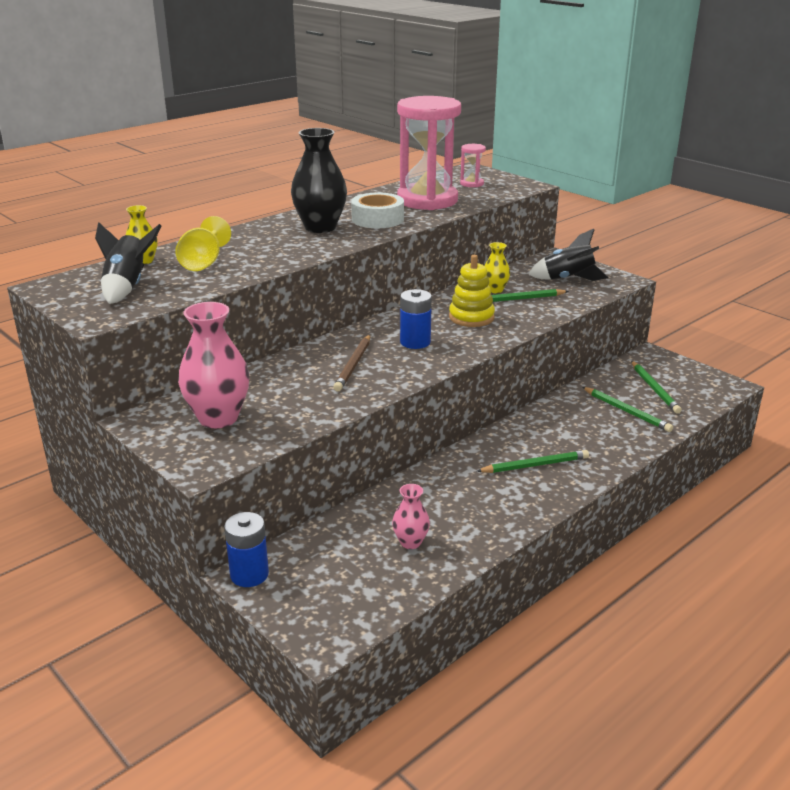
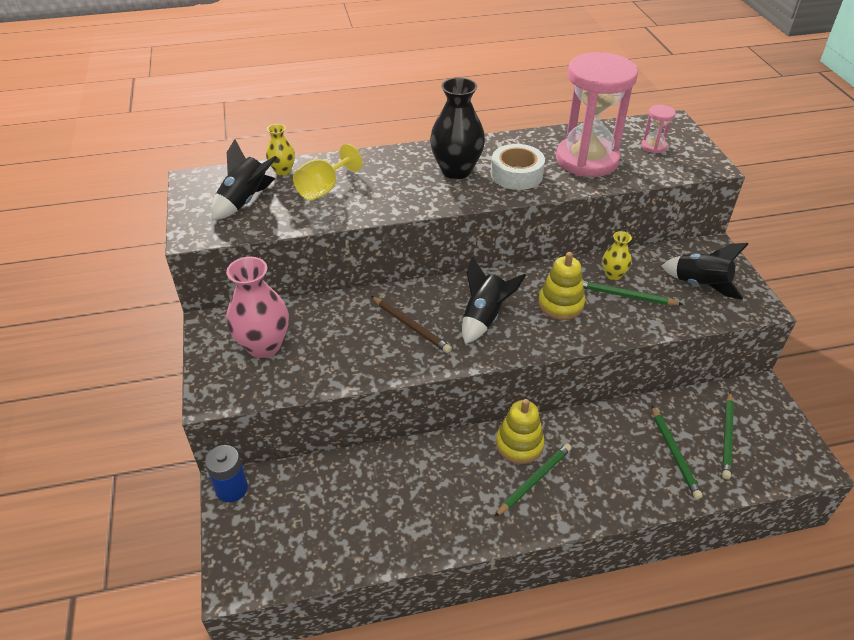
camera: 30 degrees right, 15 degrees up
(353, 365) = (411, 326): brown pencil -> brown pencil turned 90 degrees counterclockwise
(410, 542) = (367, 516): pink vase -> none
(415, 342) = (484, 318): blue battery -> black rocket
(499, 447) = (519, 444): none -> yellow stacking toy
(535, 465) = (534, 480): green pencil -> green pencil turned 60 degrees counterclockwise

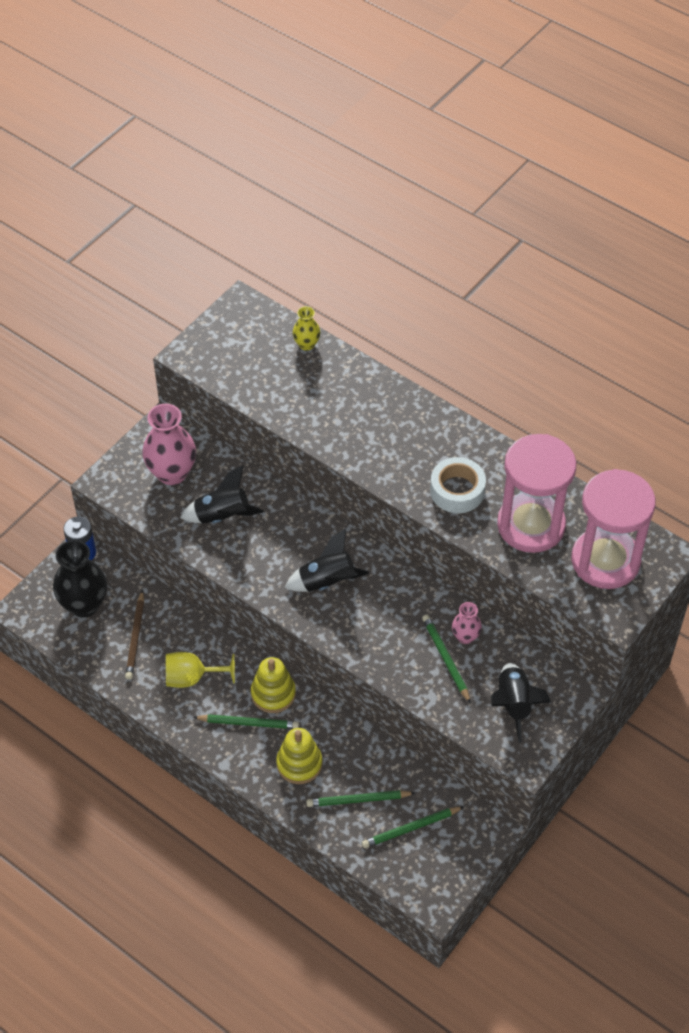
camera: 50 degrees right, 10 degrees up
(245, 201) = (249, 352): black rocket -> black rocket (222, 516)
(323, 189) = (310, 386): yellow goblet -> yellow goblet (192, 678)
(411, 326) = (273, 543): brown pencil -> brown pencil (135, 637)
(456, 170) = (421, 449): black vase -> black vase (84, 605)
(560, 304) = (391, 621): yellow stacking toy -> yellow stacking toy (299, 764)
(613, 275) = (465, 637): yellow vase -> pink vase
(653, 146) = (605, 561): pink hourglass -> pink hourglass, size x2.43
(674, 453) = (358, 800): green pencil -> green pencil turned 45 degrees clockwise

